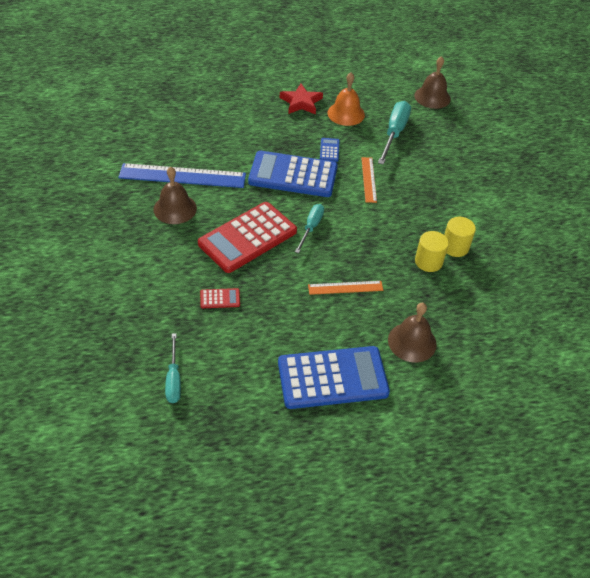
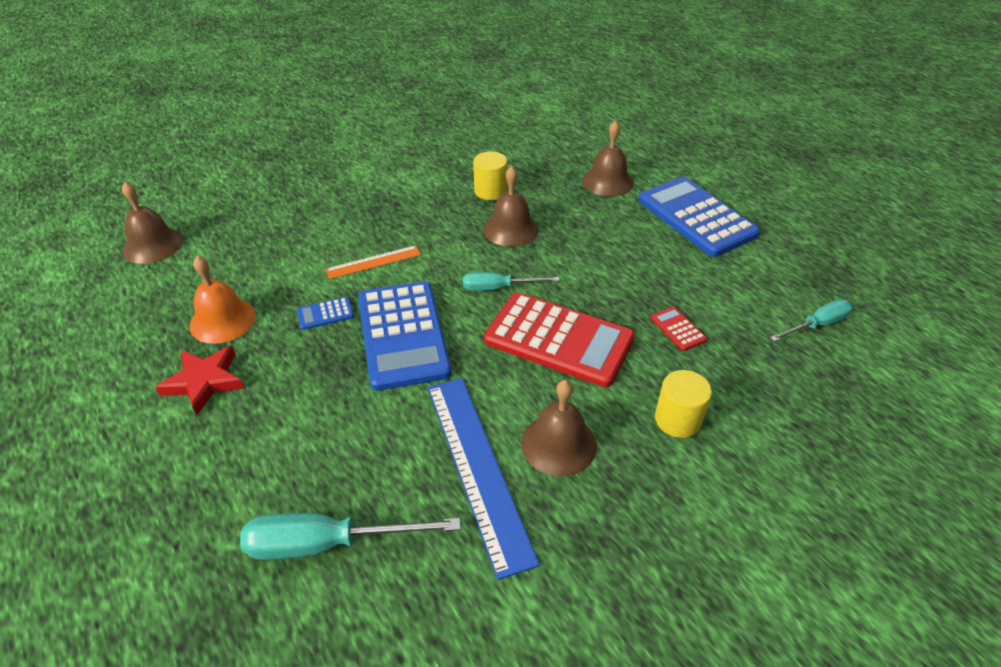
camera: 110 degrees left, 5 degrees down
(345, 288) = (575, 237): orange ruler -> none
(373, 256) = (510, 229): none -> brown bell
(394, 133) = (258, 261): turquoise screwdriver -> turquoise screwdriver (328, 543)
(455, 247) = (455, 179): yellow cylinder -> yellow cylinder (677, 419)

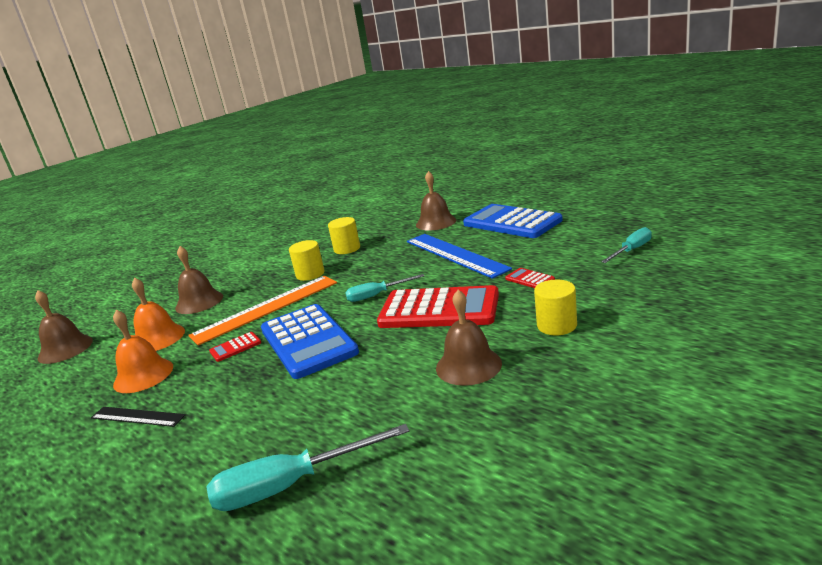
camera: 10 degrees left, 20 degrees down
(204, 382) = (137, 416): red star -> black ruler
(250, 266) = (158, 338): none -> orange bell
(325, 314) = (235, 347): blue calculator -> red calculator
(373, 262) = (266, 308): orange ruler -> orange ruler, size x1.87
(436, 221) = (310, 274): none -> yellow cylinder
(478, 468) = (407, 398): blue ruler -> blue ruler (455, 254)
(510, 229) = (372, 263): brown bell -> brown bell (199, 302)

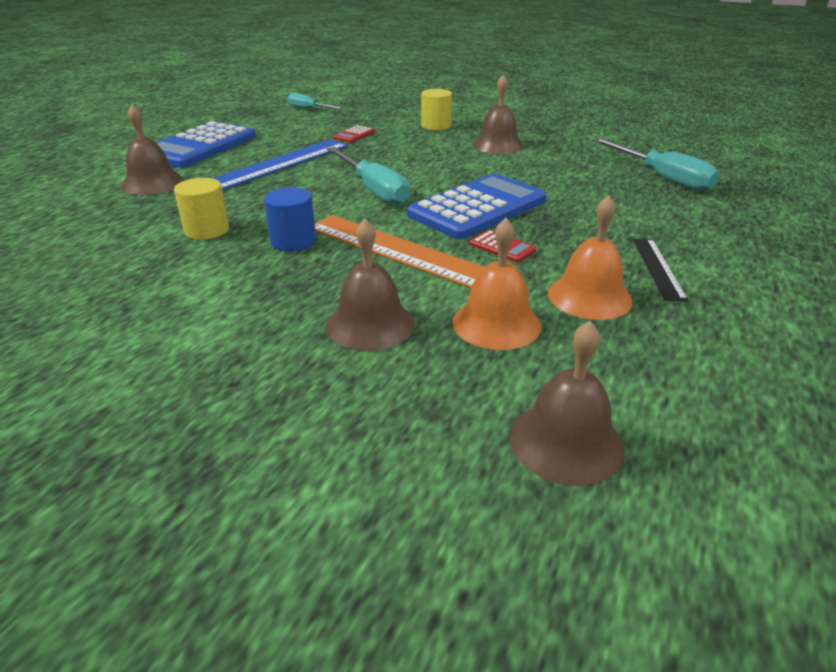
camera: 110 degrees left, 10 degrees up
(310, 274) = (293, 241): yellow cylinder -> blue cylinder
(377, 295) = (373, 189): turquoise screwdriver -> turquoise screwdriver, size x1.59
(439, 309) = (408, 160): red calculator -> none

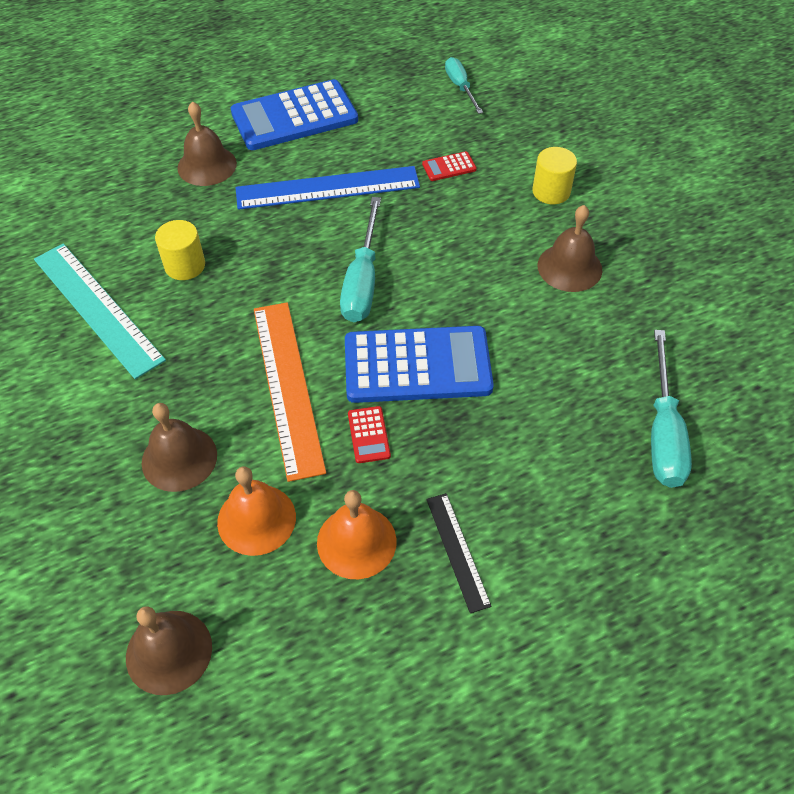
camera: 40 degrees right, 20 degrees up
(146, 280) = (97, 308): none -> turquoise ruler
(293, 241) = (227, 321): blue cylinder -> none
(657, 268) = (457, 551): black ruler -> black ruler turned 60 degrees counterclockwise

